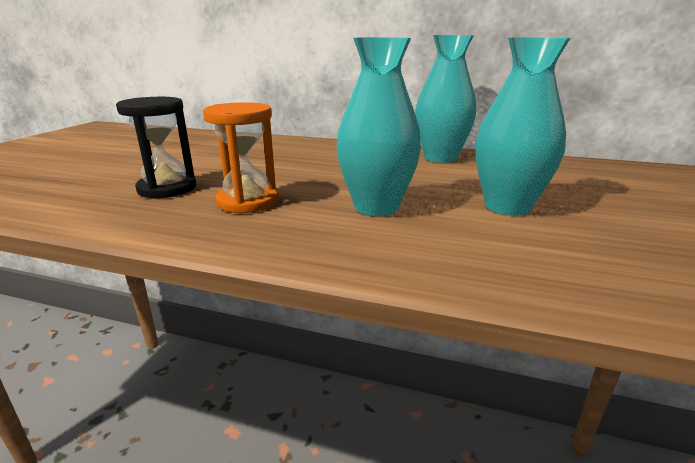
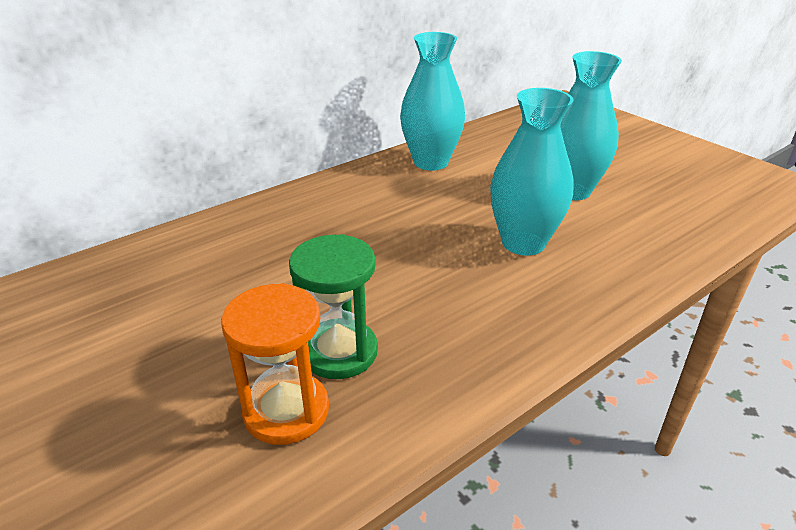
camera: 55 degrees left, 10 degrees up
(167, 188) = (339, 352): black hourglass -> green hourglass
(248, 202) = (444, 306): orange hourglass -> orange hourglass (286, 411)

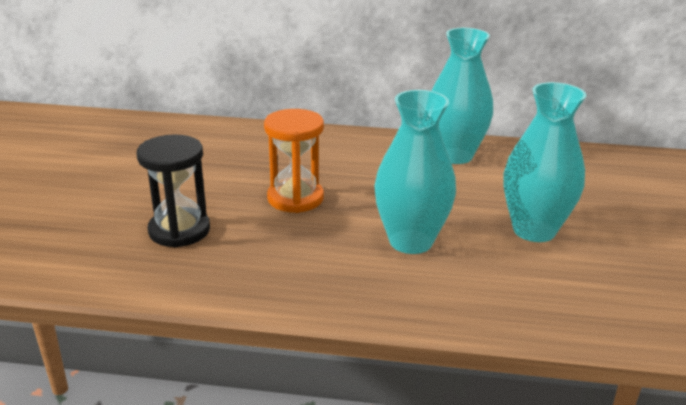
camera: 45 degrees right, 5 degrees down
(286, 411) = (108, 240): orange hourglass -> orange hourglass (295, 198)
(339, 352) = (179, 230): green hourglass -> black hourglass

